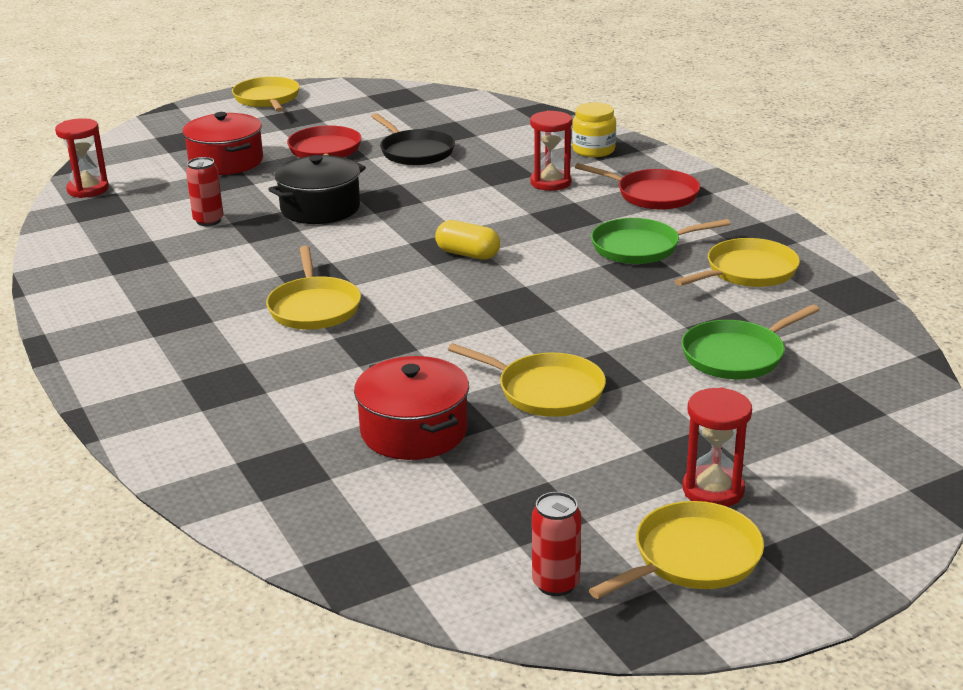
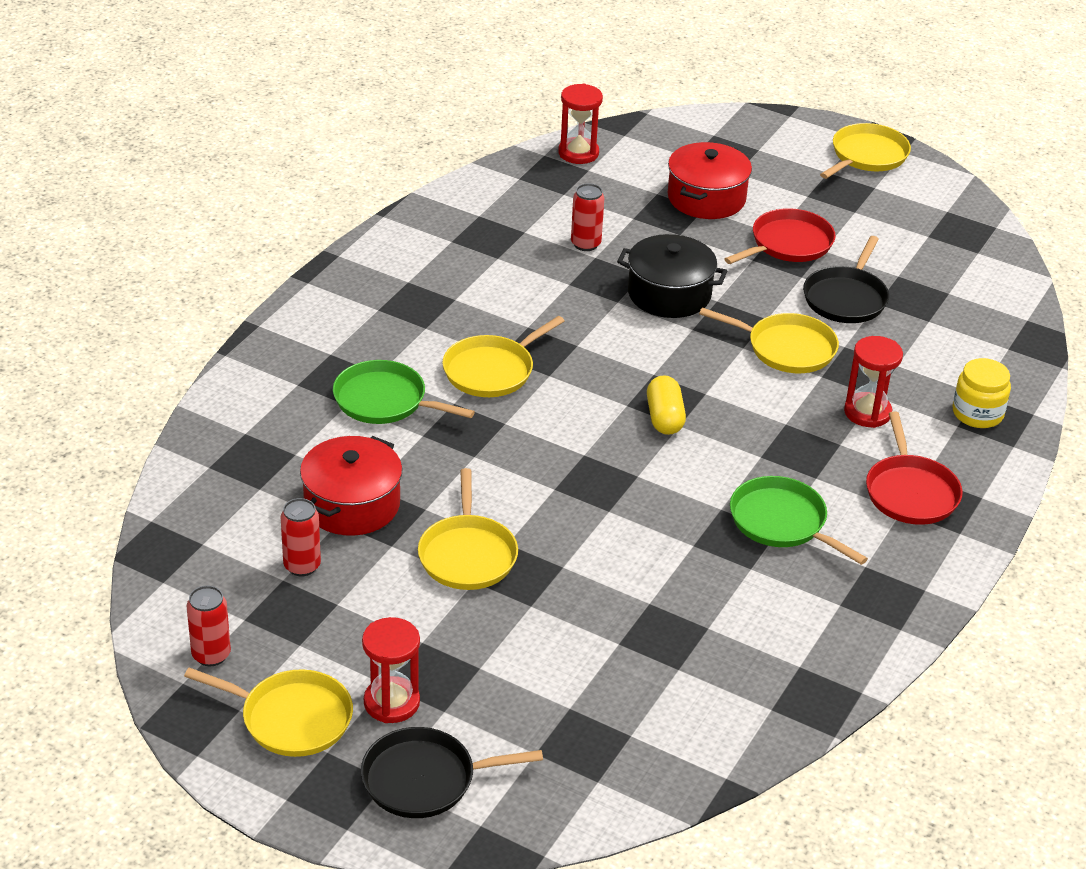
camera: 55 degrees right, 10 degrees up
(473, 486) = (302, 566): none -> red can
(737, 355) = (623, 653): green pan -> green pan (385, 401)
(747, 271) = (798, 612): yellow pan -> yellow pan (786, 348)
(830, 502) = (425, 779): none -> black pan

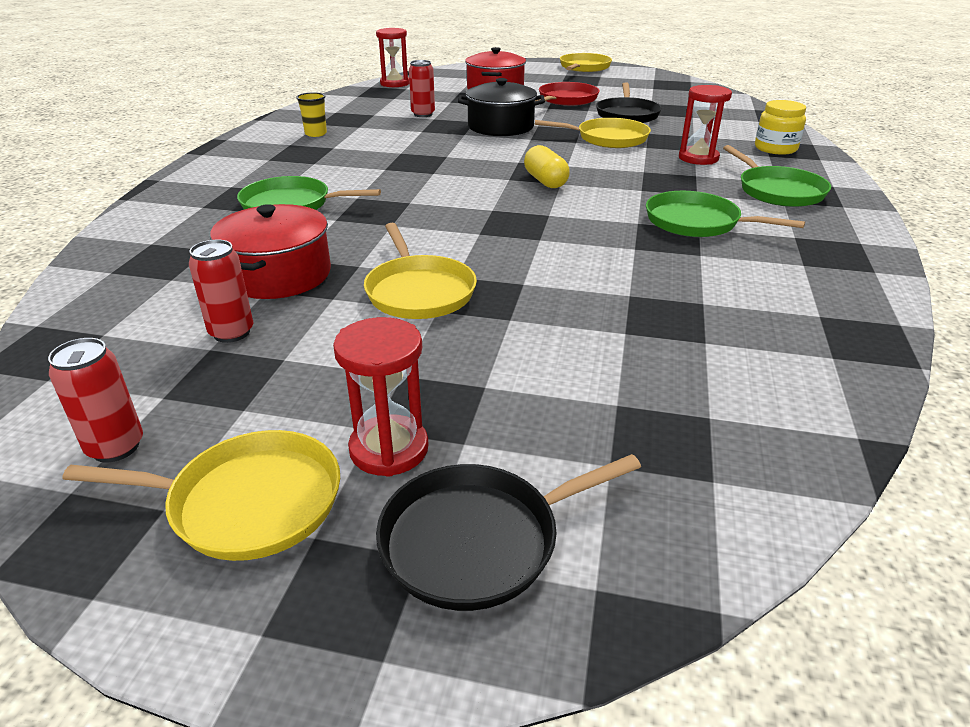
camera: 15 degrees left, 5 degrees down
(442, 264) = (316, 134): none -> yellow cup
(492, 370) = (382, 176): yellow pan -> none
(910, 492) = (777, 191): red pan -> green pan

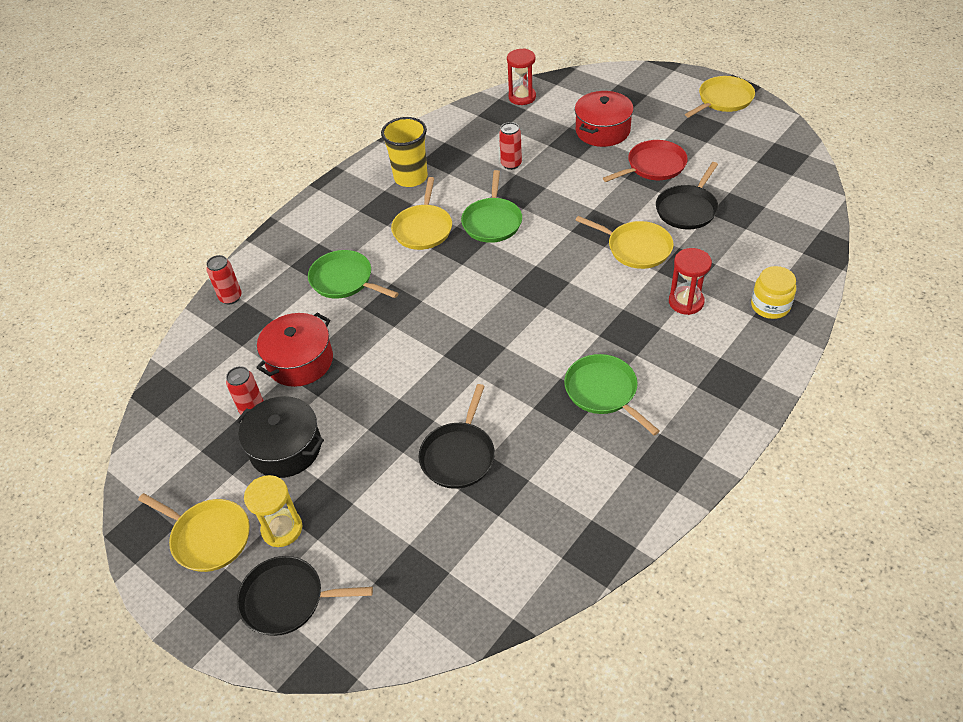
camera: 30 degrees right, 15 degrees up
(116, 447) = (170, 479): red can -> red can (230, 297)
(316, 134) = (411, 177): yellow cup -> yellow cup, size x1.89
(389, 449) = (282, 529): red hourglass -> yellow hourglass
(419, 291) = (368, 406): yellow pan -> yellow pan (423, 228)
(500, 127) = (560, 203): black pot -> black pot (286, 448)
(545, 181) = (535, 301): yellow capsule -> none
(590, 304) = (459, 455): none -> black pan
(777, 191) = (706, 370): green pan -> green pan (492, 221)

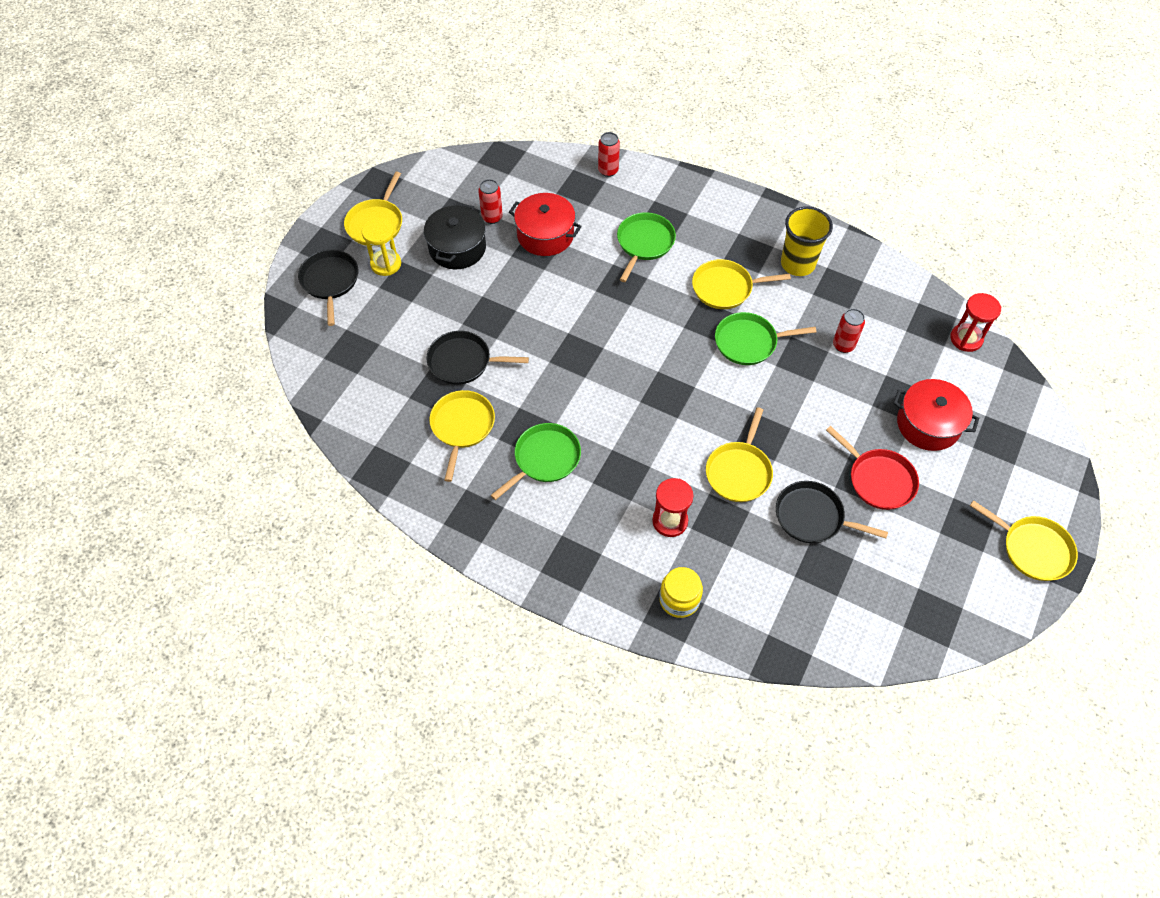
camera: 75 degrees right, 10 degrees up
(550, 463) = (462, 426): none -> yellow pan

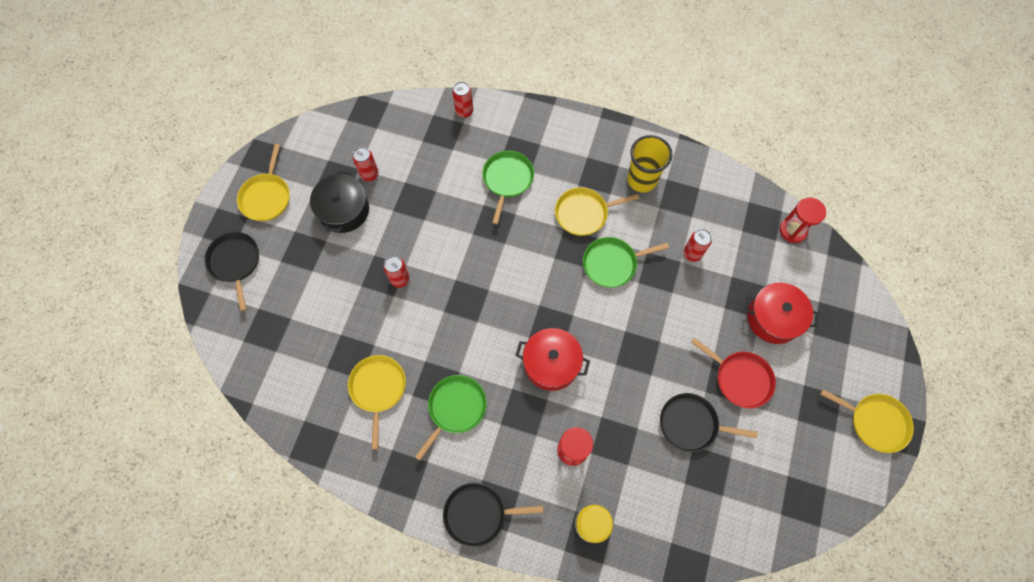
camera: 10 degrees left, 10 degrees up
(386, 264) = (282, 237): yellow hourglass -> none
(463, 362) = (368, 324): black pan -> black pan (478, 514)
(506, 323) = (400, 279): none -> red can
(545, 235) = (419, 185): red pot -> red pot (551, 363)
(739, 471) = (623, 391): yellow pan -> none

